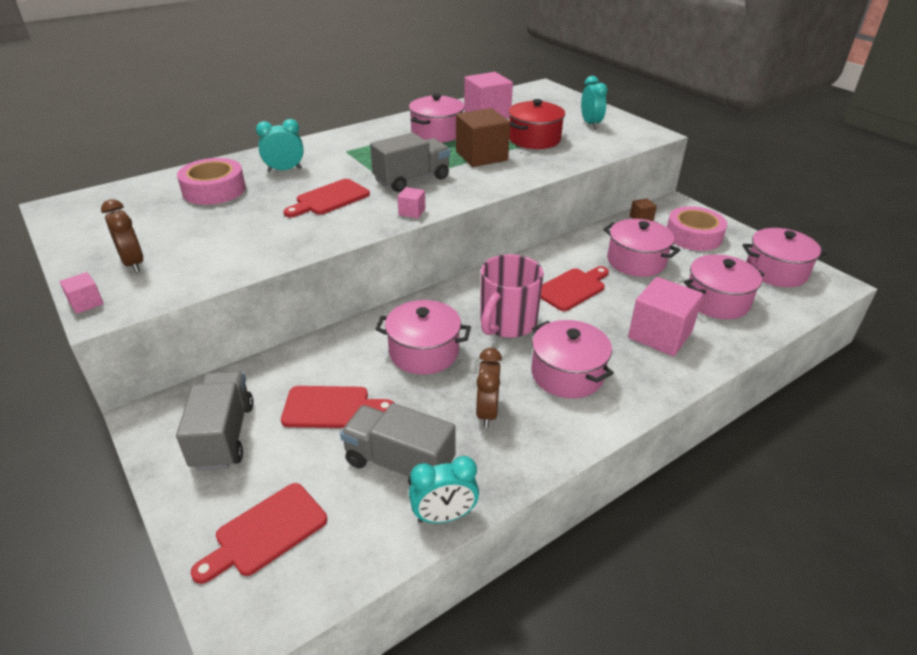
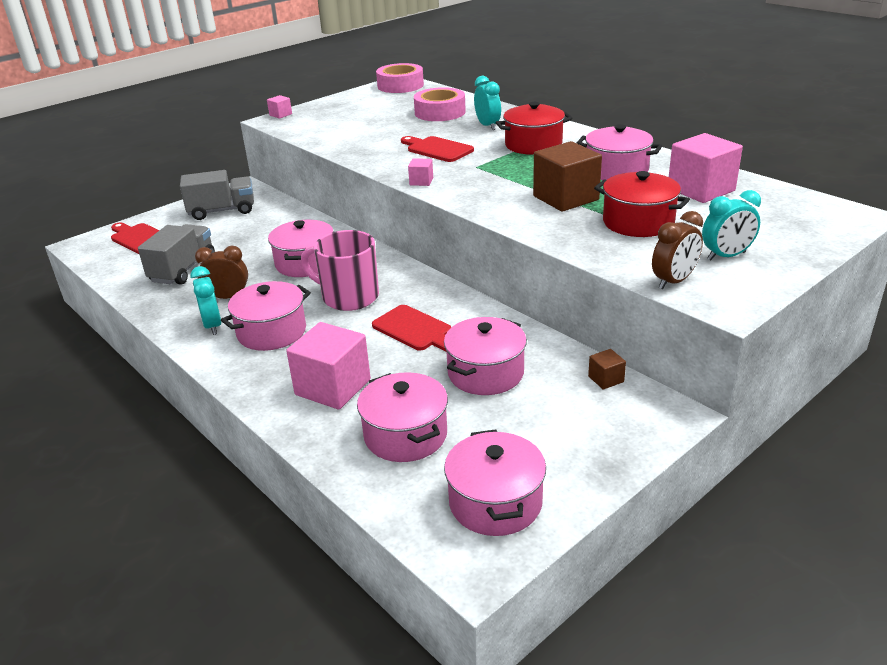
camera: 85 degrees right, 5 degrees down
(133, 263) = (327, 114): brown clock -> brown clock (674, 281)
(331, 408) = (243, 238): red cutting board -> none
(355, 155) = (533, 145): none -> red pot
(412, 179) = (489, 173): grey truck -> none
(444, 516) = (130, 291): turquoise clock -> turquoise clock (212, 326)
(693, 236) = (574, 426): pink tape -> pink tape (400, 85)

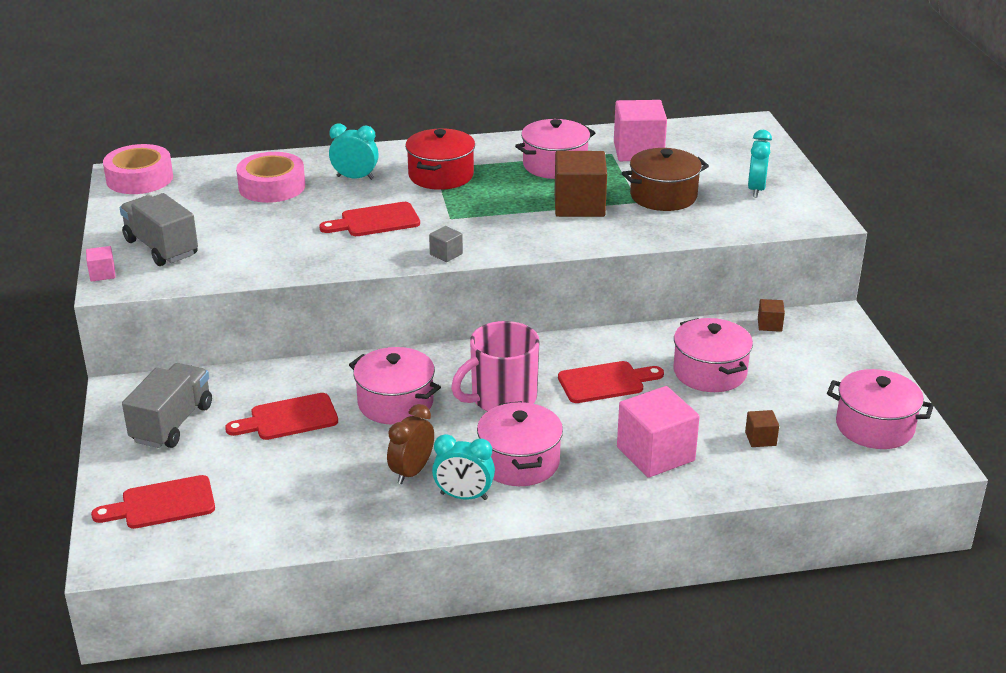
camera: 60 degrees left, 0 degrees up
(183, 270) = (301, 488): grey truck -> grey truck (161, 248)
(256, 238) = (289, 418): none -> red cutting board
(405, 435) = (760, 439): pink pot -> brown cube
(421, 181) = (446, 254): pink cube -> grey cube
(638, 222) = (663, 196): red pot -> brown pot
(674, 281) = (771, 222): brown clock -> none

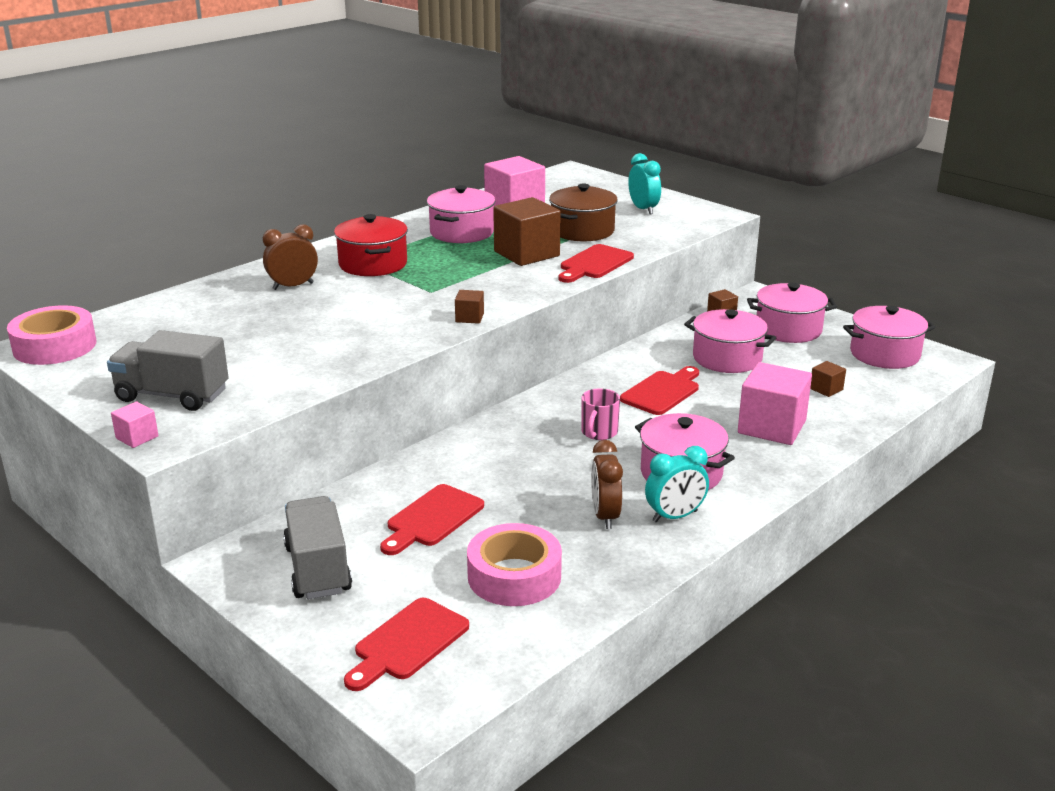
camera: 35 degrees left, 5 degrees down
(272, 186) = (217, 314): pink tape -> pink tape (514, 576)
(355, 178) = (293, 286): turquoise clock -> brown clock
(375, 221) = (365, 312): red cutting board -> red cutting board (594, 264)
(395, 403) = (514, 469): pink pot -> pink pot (788, 329)
(446, 254) = (469, 318): grey cube -> brown cube
(502, 398) = (599, 432): pink mug -> pink mug, size x0.55

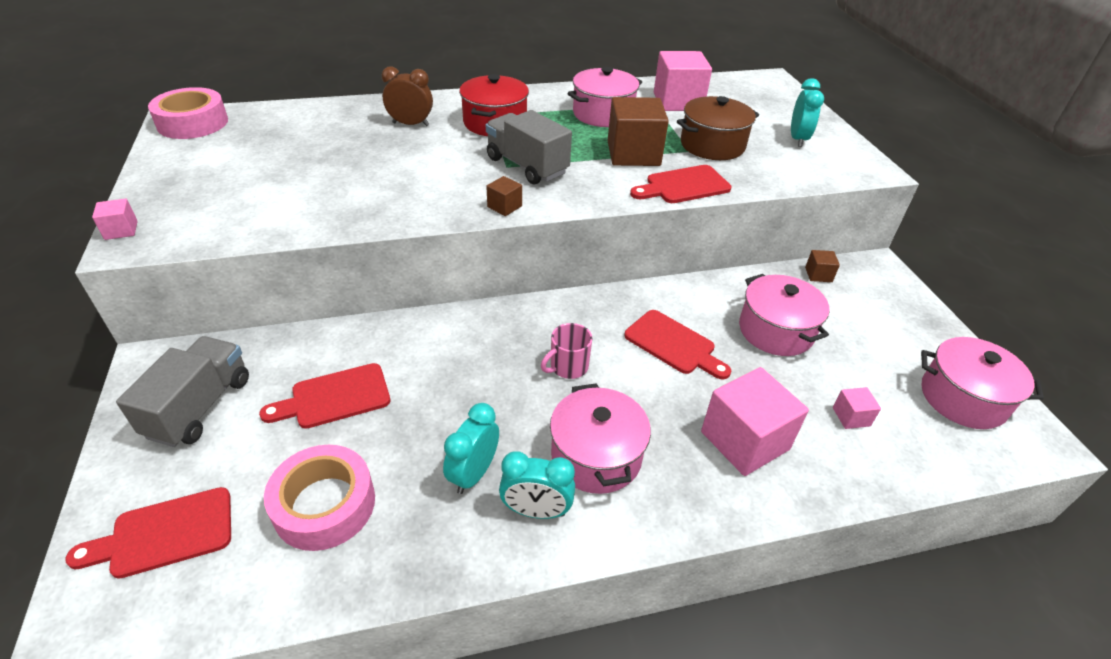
camera: 30 degrees right, 15 degrees up
(172, 395) = (196, 199): grey truck -> grey truck (527, 166)
(605, 516) = (473, 473): brown clock -> turquoise clock
(662, 392) = (673, 344): red cutting board -> red cutting board turned 60 degrees clockwise
(788, 329) = (874, 321): pink pot -> none
(826, 389) = (851, 417): brown cube -> pink cube

